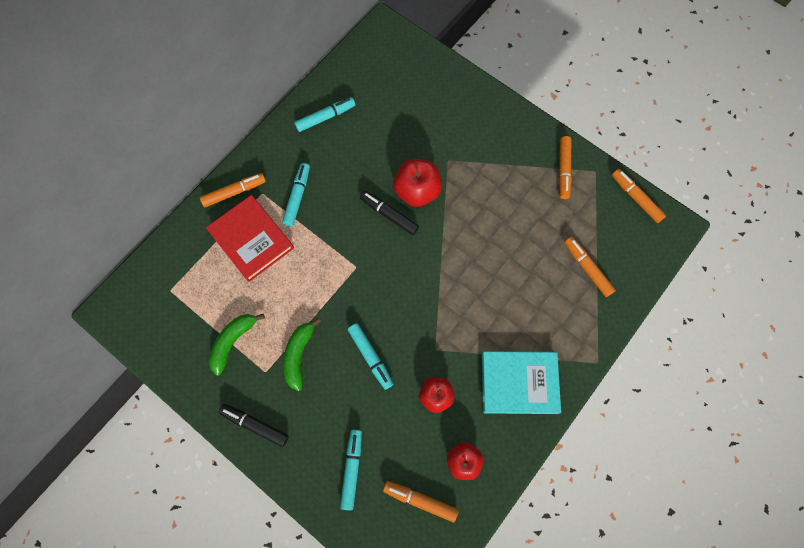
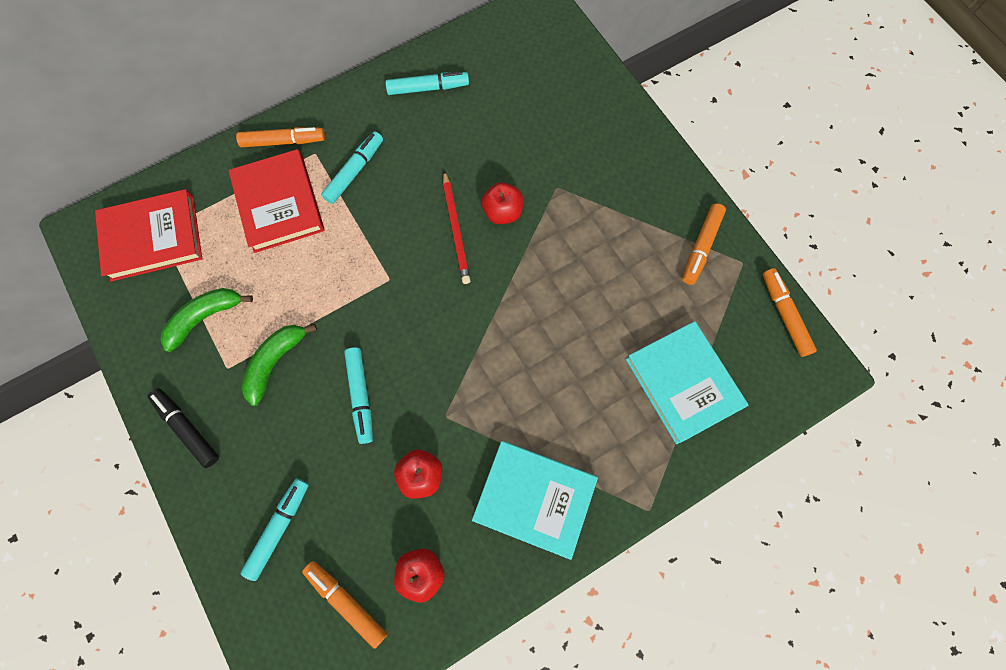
camera: 20 degrees right, 0 degrees up
(167, 297) = (153, 238): none -> red book
(389, 215) = (456, 229): black marker -> red pencil
(417, 191) = (502, 212): red apple -> red apple, size x0.66
(587, 268) = (683, 383): orange marker -> turquoise book

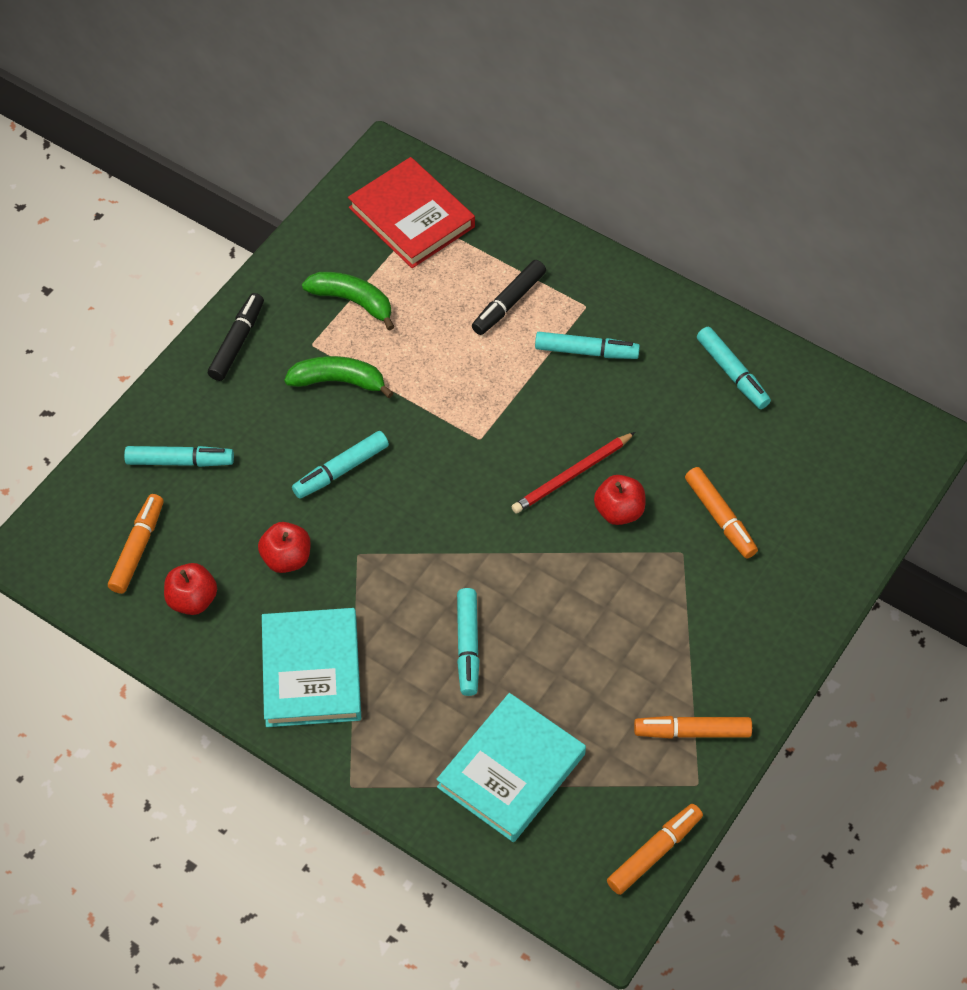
camera: 65 degrees right, 15 degrees down
(279, 204) = (509, 303): red book -> black marker
(283, 141) = (583, 272): orange marker -> orange marker (720, 517)
(565, 368) = (468, 646): none -> turquoise marker

